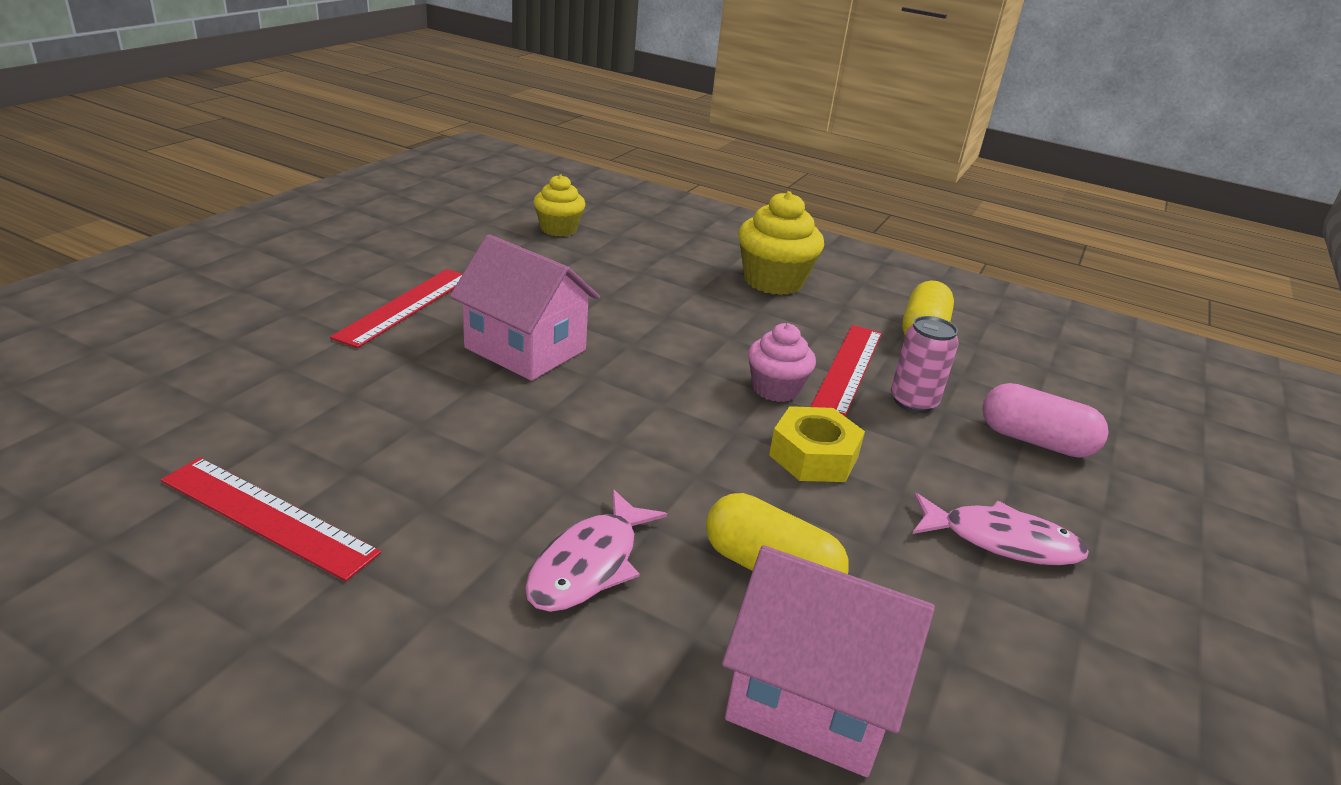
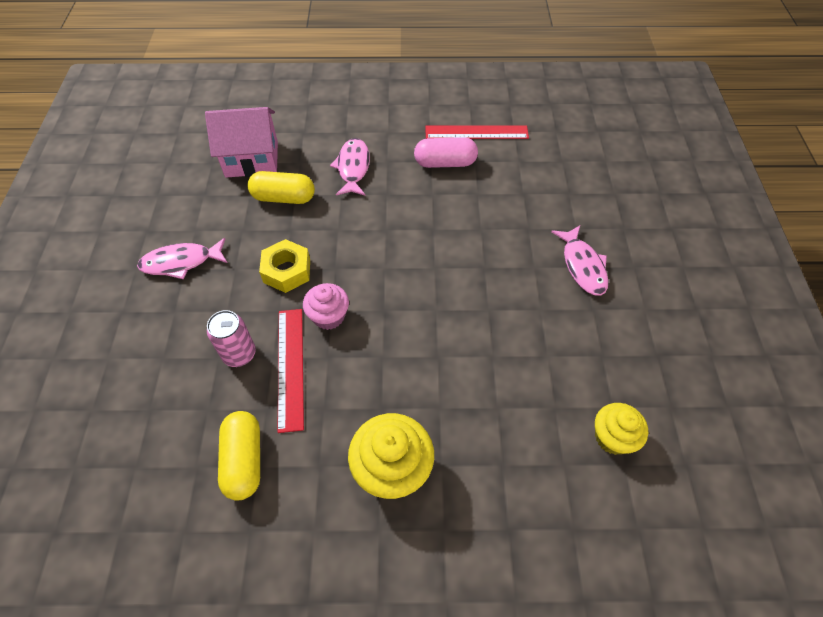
camera: 155 degrees right, 25 degrees up
(405, 306) = (582, 266): red ruler -> pink fish
(525, 349) = (485, 269): pink house -> none
(1035, 441) = (156, 357): pink capsule -> pink capsule (445, 163)

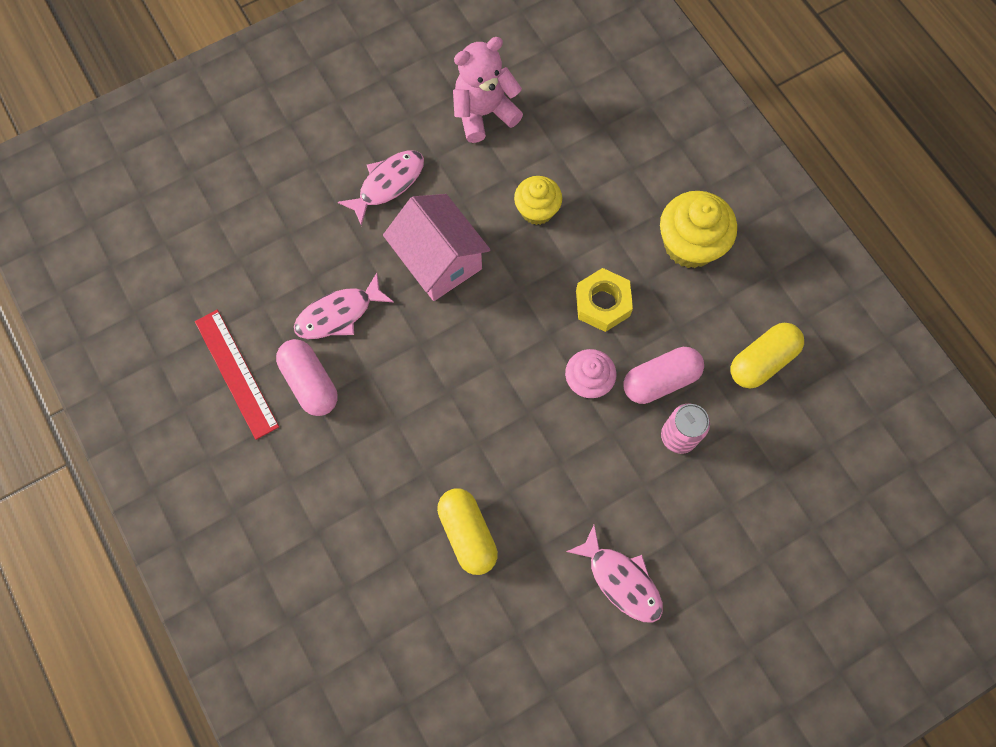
camera: 120 degrees left, 15 degrees up
(252, 159) = (429, 620): pink house -> pink house (439, 261)
(287, 271) = (562, 458): yellow nut -> yellow nut (602, 303)
(291, 367) = (660, 380): red ruler -> pink capsule
(353, 168) = (375, 484): pink fish -> pink fish (339, 314)
(612, 437) = (557, 101): yellow cupcake -> yellow cupcake (537, 210)
(625, 367) = (484, 113): none -> pink teddy bear

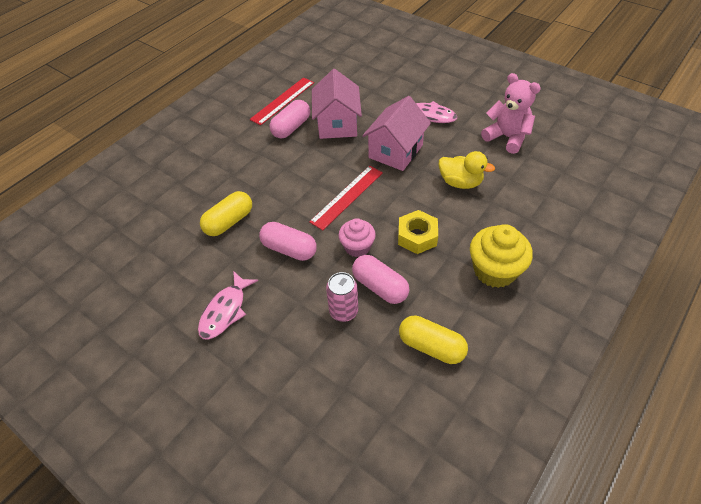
camera: 70 degrees right, 20 degrees down
(339, 314) = (337, 124): pink fish -> pink house
(495, 359) = (347, 197): none -> red ruler
(537, 210) = (460, 182): yellow cupcake -> yellow duck
(554, 467) = (289, 249): none -> pink capsule

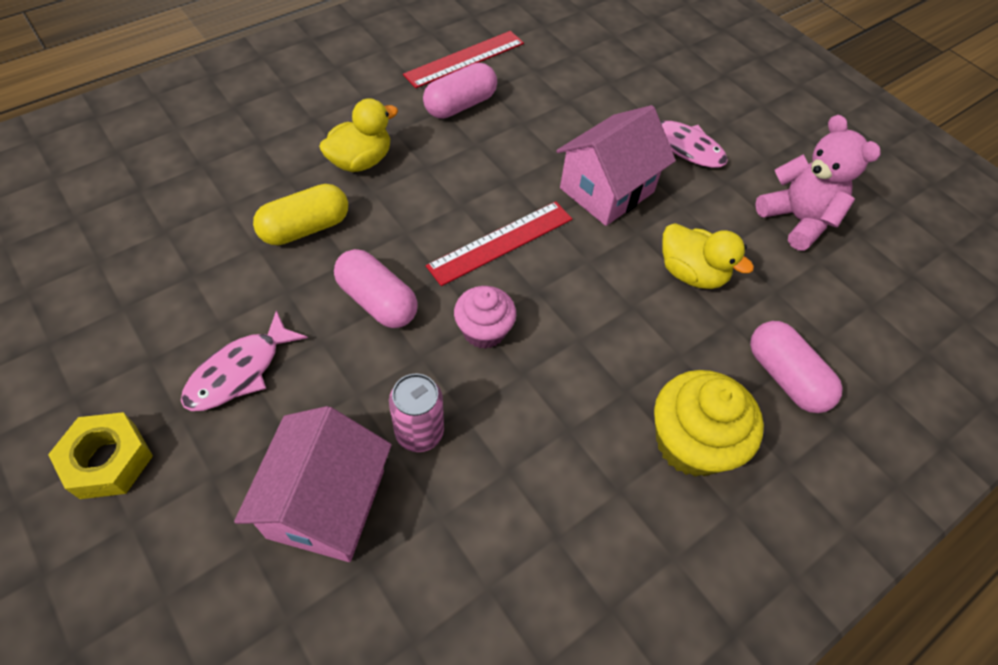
camera: 10 degrees right, 5 degrees up
(245, 175) = (361, 161): none -> yellow duck
(337, 124) = (533, 120): pink house -> pink house (326, 503)
(380, 287) = (493, 410): pink capsule -> pink capsule (785, 377)
(417, 236) = (586, 343): yellow nut -> yellow nut (108, 460)
(431, 346) = (535, 541): yellow capsule -> none

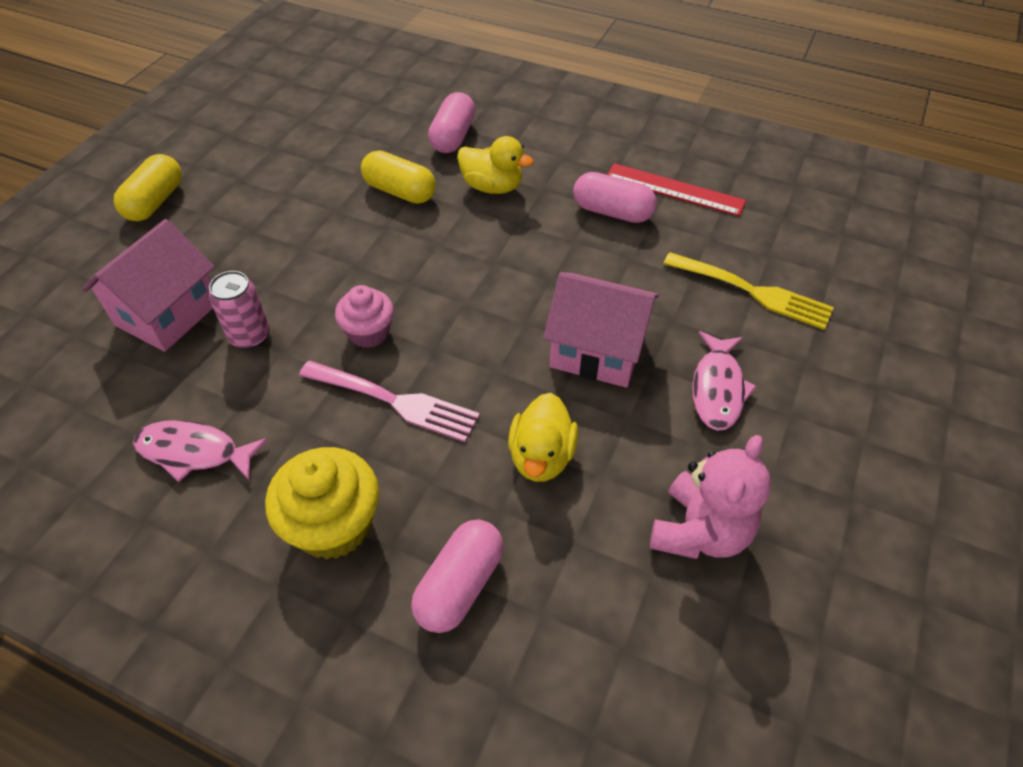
camera: 65 degrees right, 5 degrees down
(108, 460) = (155, 202): yellow nut -> yellow capsule
(239, 371) = (252, 222): pink fish -> pink fish (194, 452)
(326, 503) = (167, 313): pink house -> pink house turned 45 degrees counterclockwise
(377, 301) = (357, 259): pink capsule -> pink capsule (453, 137)
(501, 242) = (471, 304): red ruler -> none
(580, 344) = (394, 401): none -> pink fork
(605, 80) = (753, 292): none -> yellow fork

